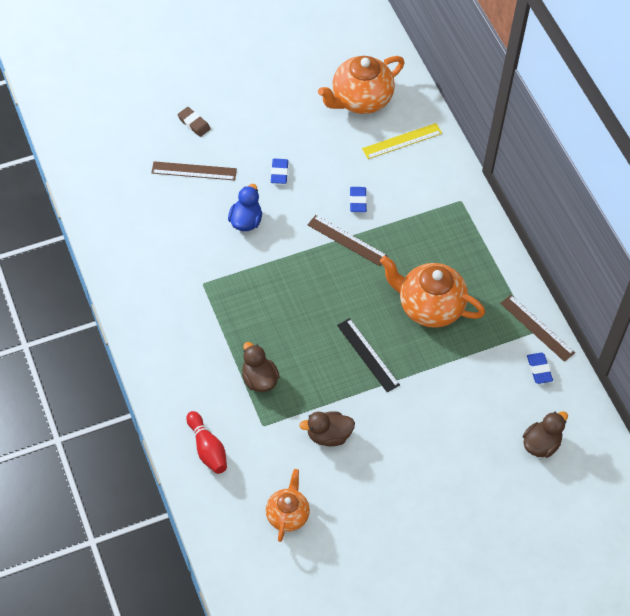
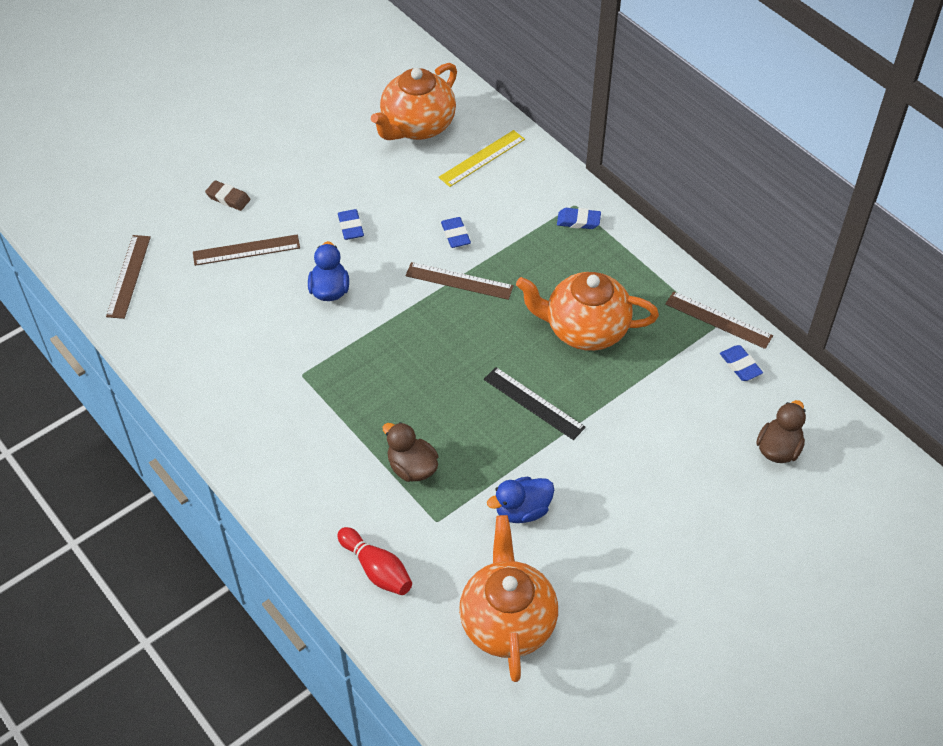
camera: 15 degrees left, 5 degrees down
(100, 169) = (128, 276): none -> brown ruler
(287, 514) = (507, 621): orange teapot -> orange teapot, size x1.68
(328, 435) = (522, 510): brown duck -> blue duck
(458, 215) = (578, 221): none -> blue eraser

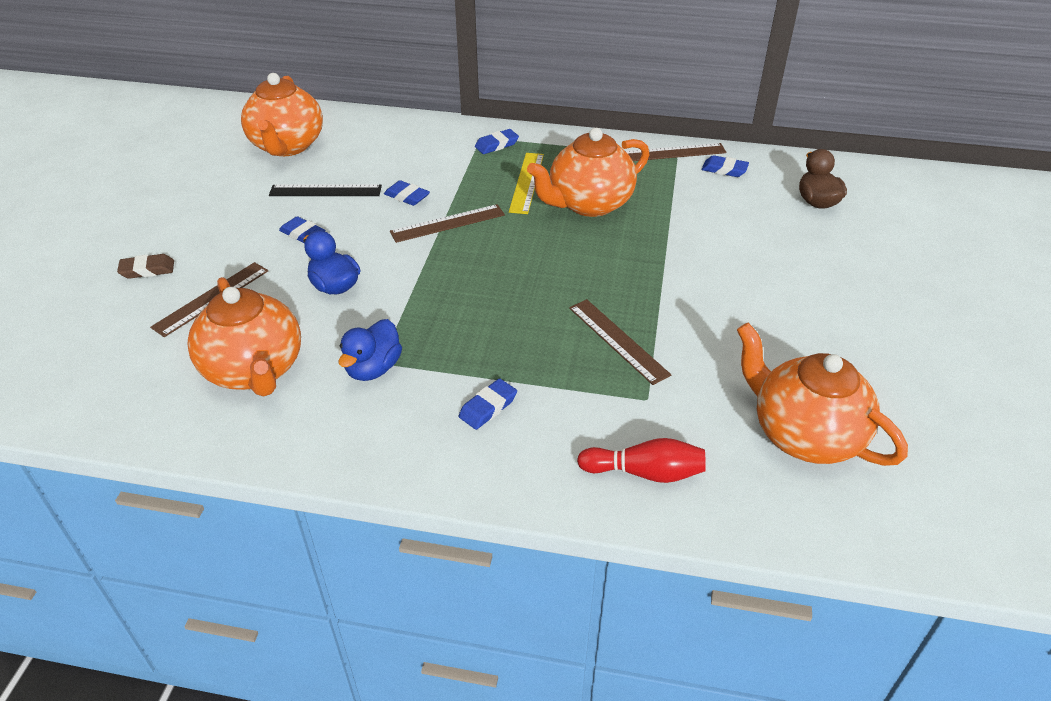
camera: 40 degrees left, 10 degrees down
(128, 276) = (90, 384): brown ruler -> brown ruler (617, 340)
(224, 329) = (255, 370): none -> orange teapot
(332, 455) = (488, 407): none -> blue eraser
(412, 467) = (573, 372): brown duck -> none
(482, 158) = (370, 142): yellow ruler -> yellow ruler (527, 182)
(522, 510) = (704, 346): blue duck -> blue duck (373, 368)
(534, 403) = (613, 269): black ruler -> black ruler (325, 190)

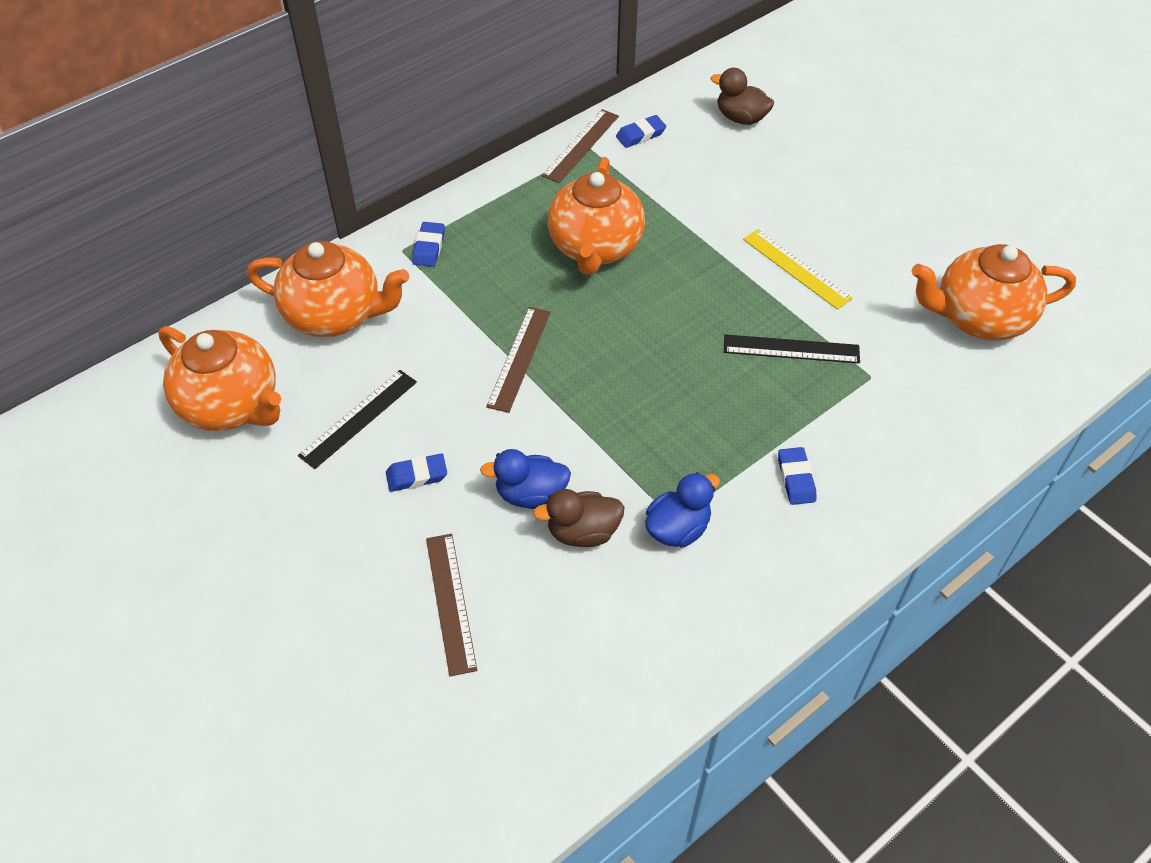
camera: 50 degrees left, 10 degrees up
(147, 270) = (341, 637): brown eraser -> none
(255, 370) = (599, 618): orange teapot -> orange teapot (335, 315)
(325, 325) = (583, 532): none -> brown duck
(373, 368) = (678, 528): blue duck -> blue duck turned 105 degrees counterclockwise
(407, 196) = (441, 362): blue eraser -> none
(527, 182) = (516, 266): yellow ruler -> yellow ruler (796, 268)
(617, 340) = (791, 349): brown ruler -> black ruler
(645, 472) = (944, 429): red bowling pin -> none

